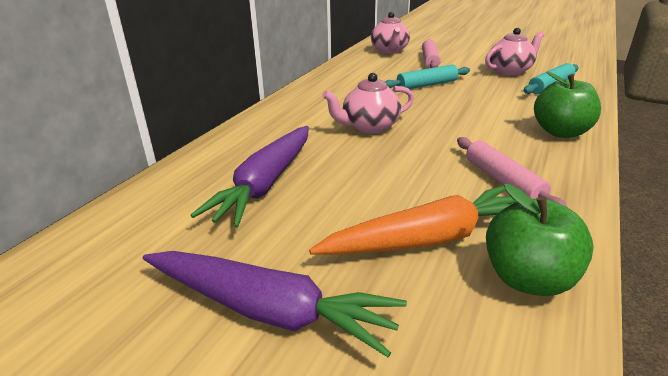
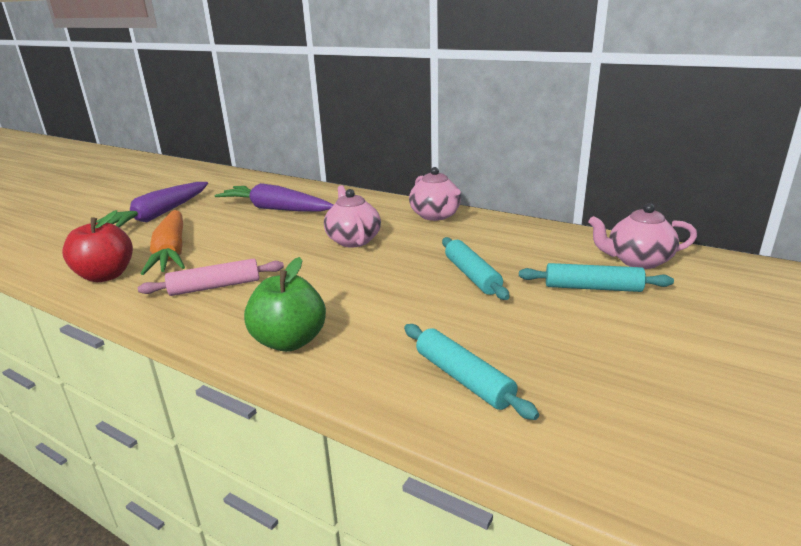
camera: 95 degrees right, 5 degrees down
(430, 60) = (592, 288): pink rolling pin -> turquoise rolling pin
(510, 71) = (547, 354): pink teapot -> pink teapot (435, 215)
(528, 279) = (106, 276): green apple -> red apple

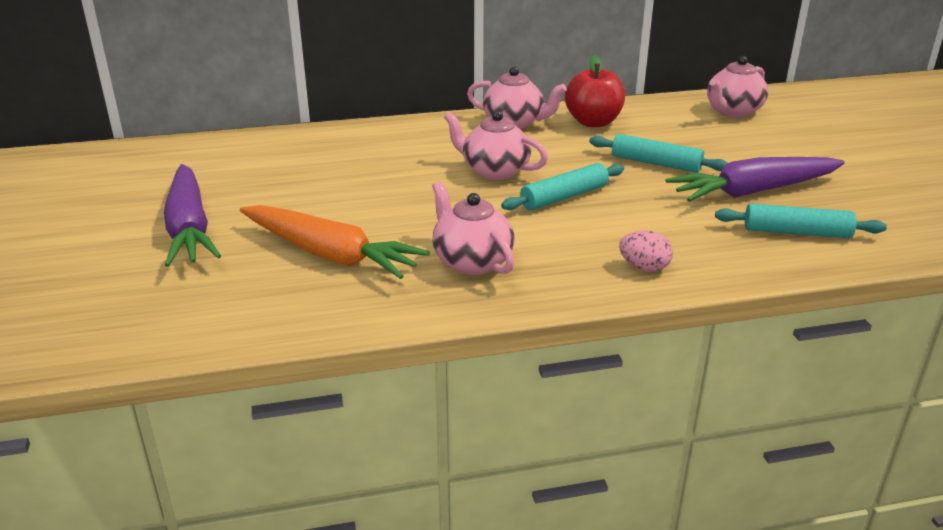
camera: 45 degrees left, 5 degrees up
(106, 276) = (321, 307): red apple -> red apple (593, 122)
(215, 286) = (472, 261): pink rolling pin -> pink teapot
(275, 209) = (330, 170): purple carrot -> purple carrot (753, 191)
(289, 341) = (644, 267): green apple -> pink egg
(592, 288) = (745, 141): turquoise rolling pin -> turquoise rolling pin (564, 197)

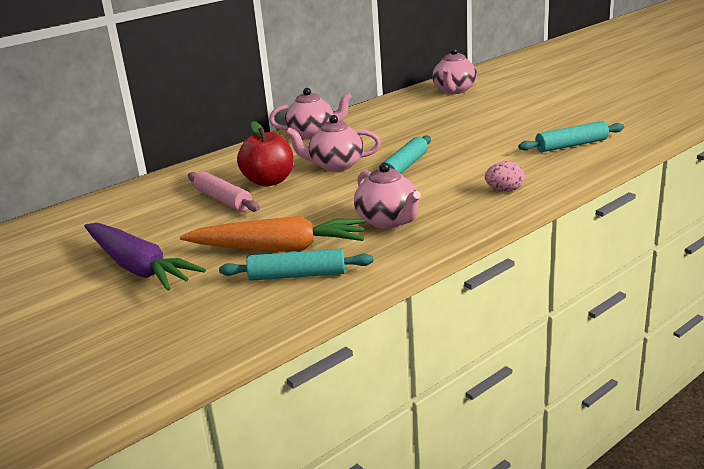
camera: 25 degrees left, 5 degrees down
(342, 177) = (223, 200): none -> pink rolling pin
(472, 261) = (388, 221): pink teapot -> pink teapot turned 150 degrees counterclockwise
(593, 122) = (369, 119): red apple -> red apple (269, 181)
(656, 163) = (441, 132): turquoise rolling pin -> turquoise rolling pin (297, 275)
(753, 191) = (520, 131): purple carrot -> none

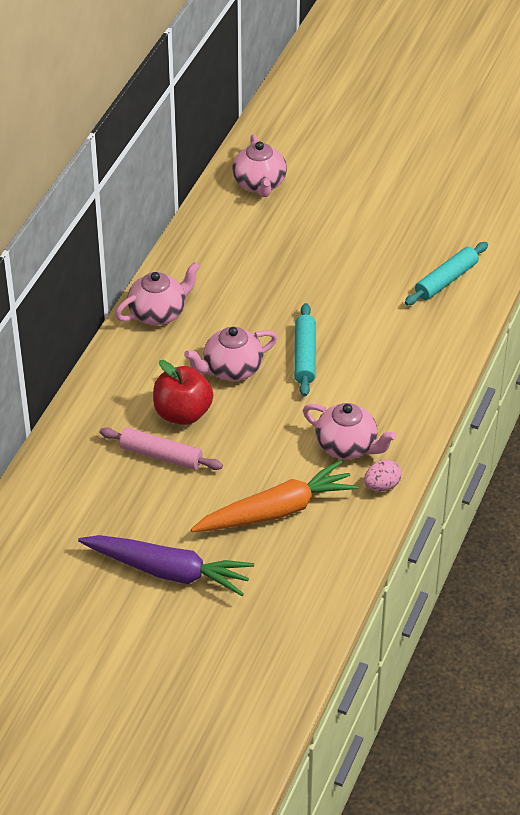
camera: 30 degrees left, 20 degrees up
(297, 275) = (320, 539): turquoise rolling pin -> none
(504, 190) = (423, 373): pink egg -> pink egg (382, 486)

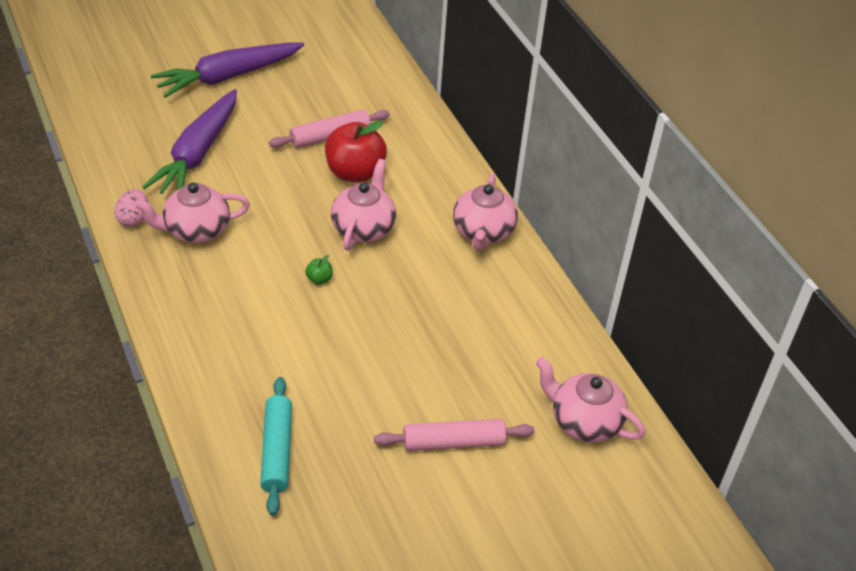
camera: 130 degrees right, 0 degrees up
(277, 511) = (197, 154): orange carrot -> purple carrot
(305, 356) = (319, 279): turquoise rolling pin -> green apple
(344, 221) = (453, 442): none -> pink rolling pin

